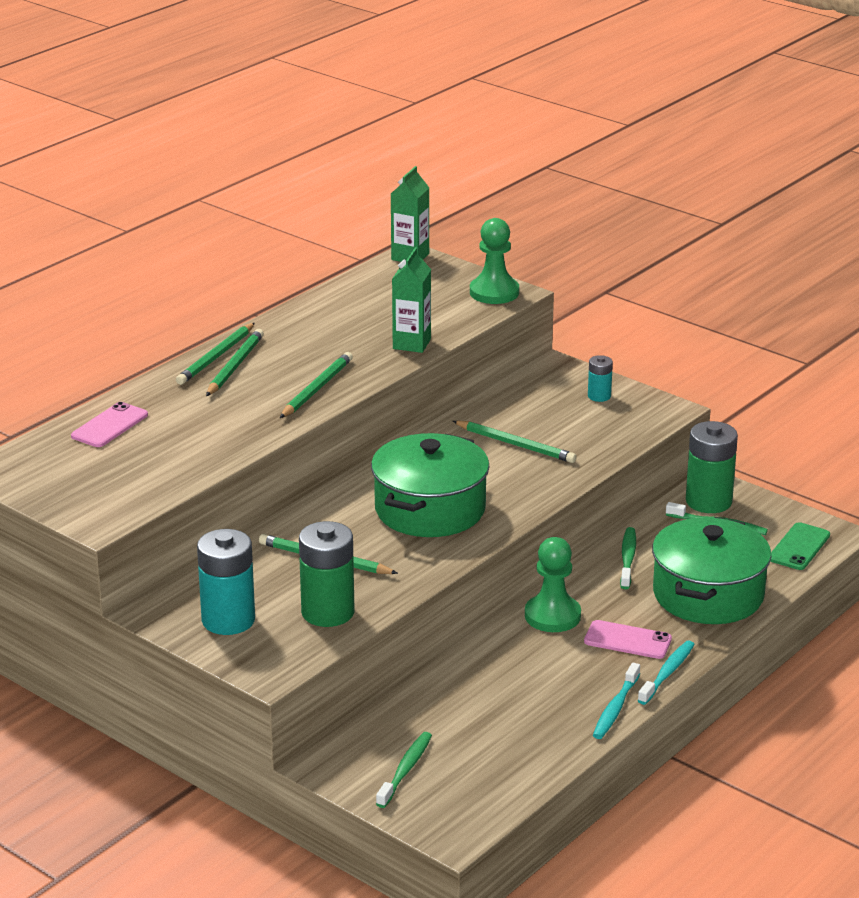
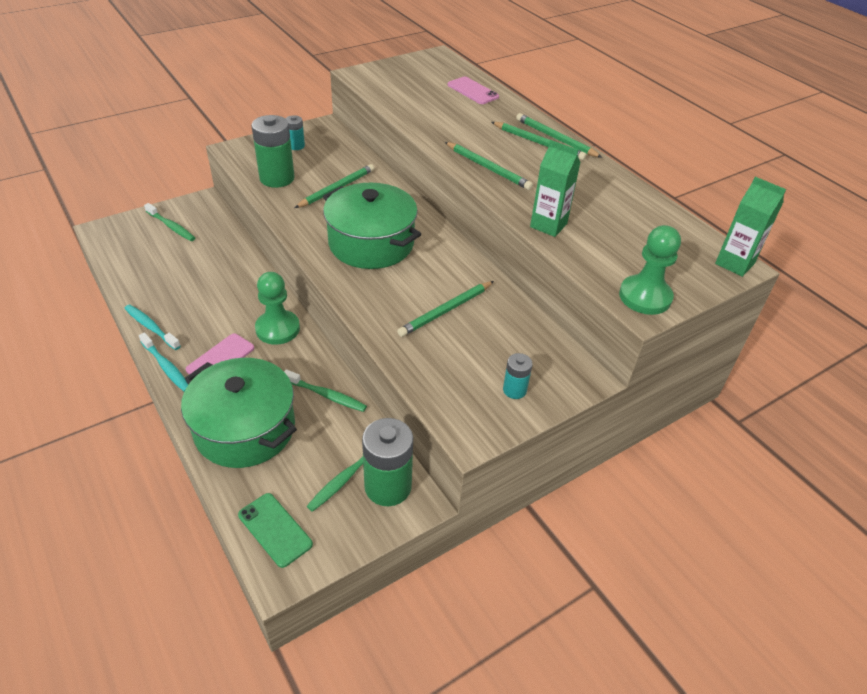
camera: 105 degrees right, 15 degrees up
(228, 620) = (296, 146): turquoise battery -> turquoise battery, size x0.52

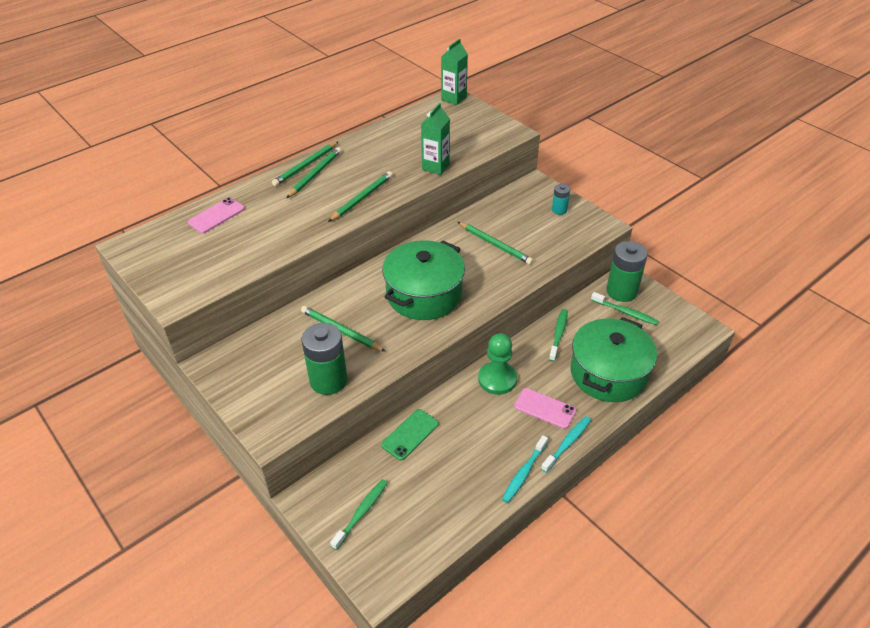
camera: 95 degrees left, 0 degrees up
(275, 529) = (678, 338): green phone -> green phone (410, 434)
(296, 146) = (258, 379): turquoise battery -> none
(645, 297) = (500, 131): green pawn -> none

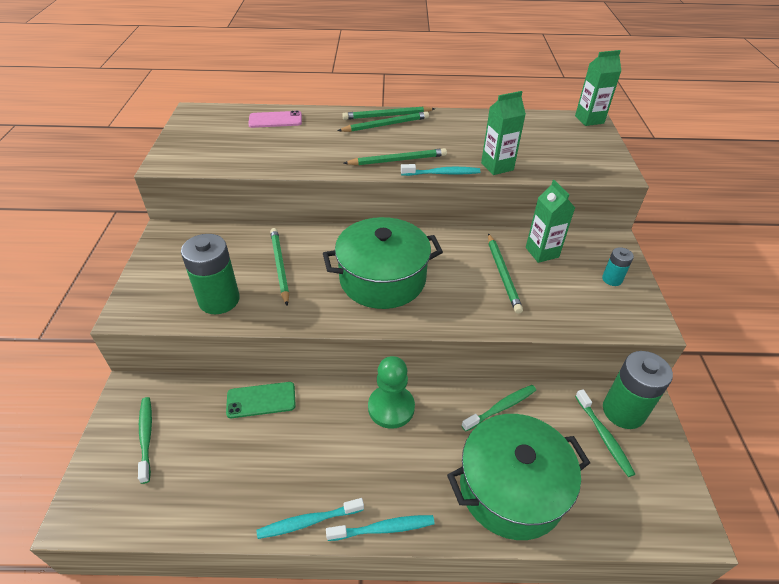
camera: 40 degrees right, 0 degrees up
(361, 513) = (146, 437): green toothbrush -> green toothbrush turned 90 degrees counterclockwise
(406, 192) = (442, 173): none -> turquoise toothbrush
(502, 216) = (542, 252): none -> green carton
(544, 408) = (402, 472): pink phone -> none

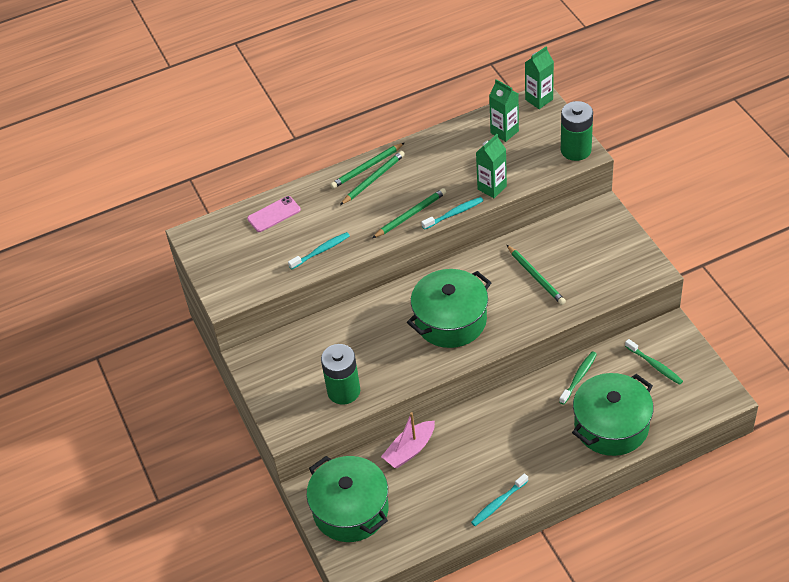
camera: 20 degrees left, 5 degrees up
(146, 437) = (350, 510): green toothbrush -> green pot
(261, 400) = (410, 450): green phone -> pink boat
(280, 266) = (366, 345): green pencil -> none
(383, 528) = (546, 485): turquoise toothbrush -> turquoise toothbrush (321, 251)
(391, 407) = (504, 412): green pawn -> none
(542, 252) = (555, 244): green carton -> green carton (504, 132)
(612, 279) = (615, 246): turquoise battery -> none
(623, 411) = (661, 342): green battery -> green battery (576, 150)

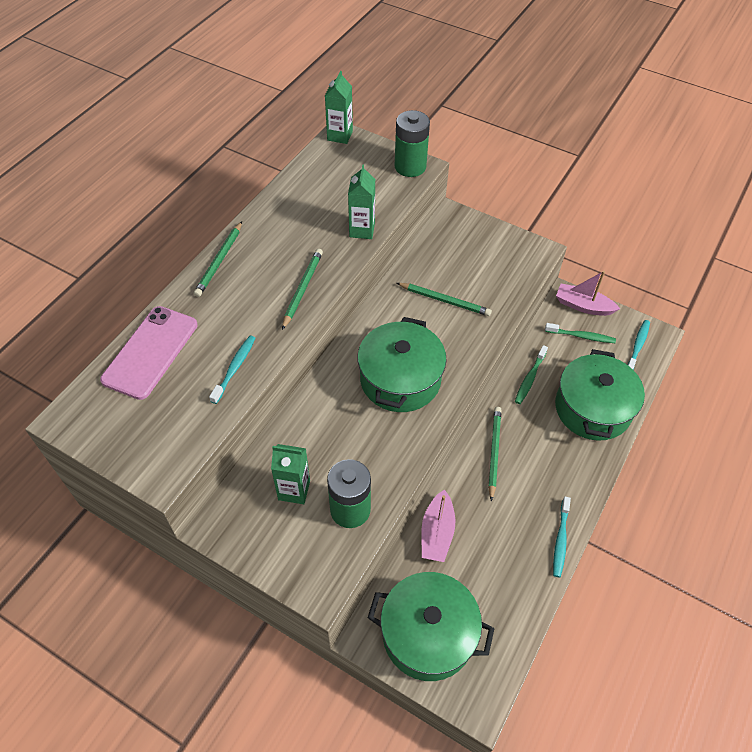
camera: 40 degrees left, 5 degrees up
(274, 214) = (150, 352): pink phone -> pink phone, size x1.69
(373, 179) = (235, 270): green pencil -> green pencil (494, 452)
(454, 213) = (345, 269): turquoise toothbrush -> turquoise toothbrush (637, 346)
(504, 132) = (331, 175): green carton -> green carton (294, 490)
(578, 377) = (530, 378): green toothbrush -> green toothbrush turned 150 degrees counterclockwise
(680, 341) = (583, 306): none -> pink boat

